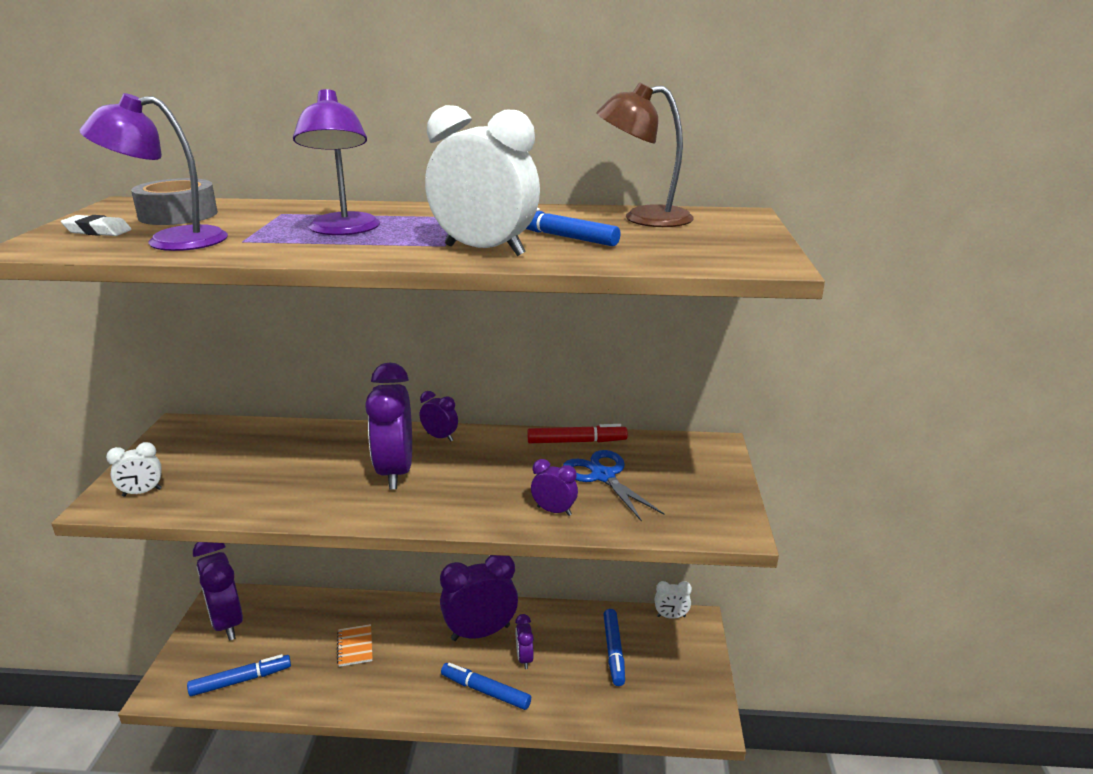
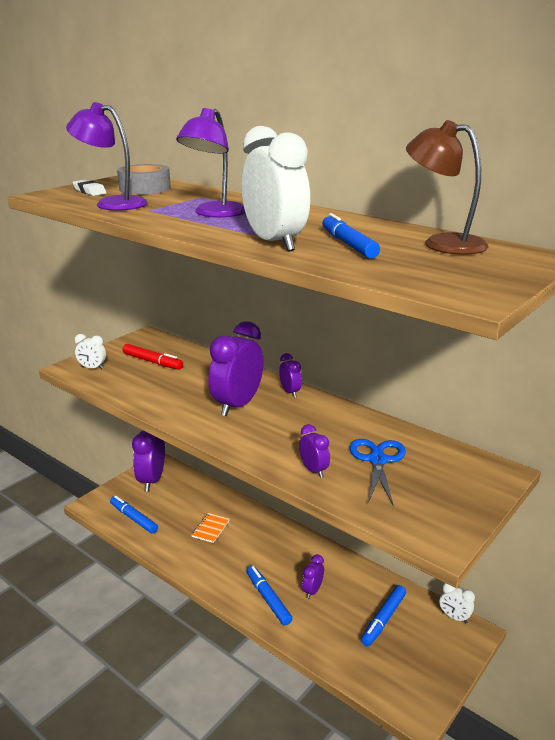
camera: 35 degrees right, 0 degrees up
(241, 680) = (133, 518): blue marker -> blue marker turned 150 degrees counterclockwise
(480, 632) = (296, 558): purple clock -> none
(577, 442) = (385, 428): red marker -> red marker (152, 362)

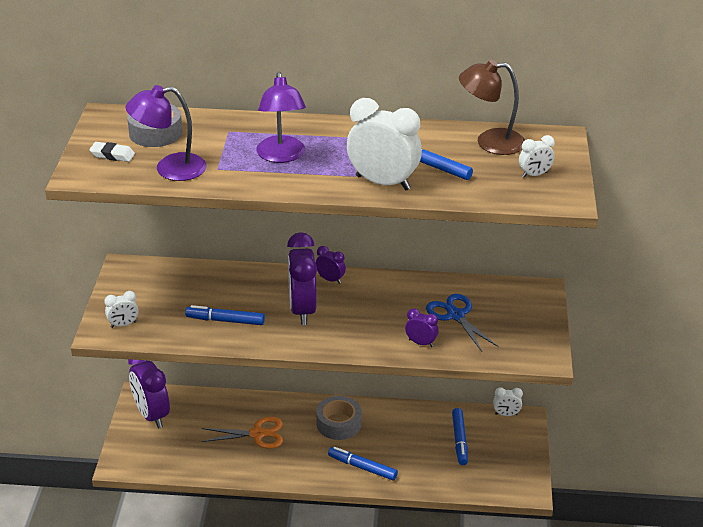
camera: 35 degrees left, 10 degrees up
(133, 518) = (176, 457): blue marker -> blue marker (225, 320)
(152, 362) = (172, 295): red marker -> none
(210, 529) = (257, 434): orange notebook -> orange scissors
(284, 551) = (338, 423): none -> grey tape
(312, 591) = (390, 444): purple clock -> none
(461, 272) = (534, 175): none -> white clock

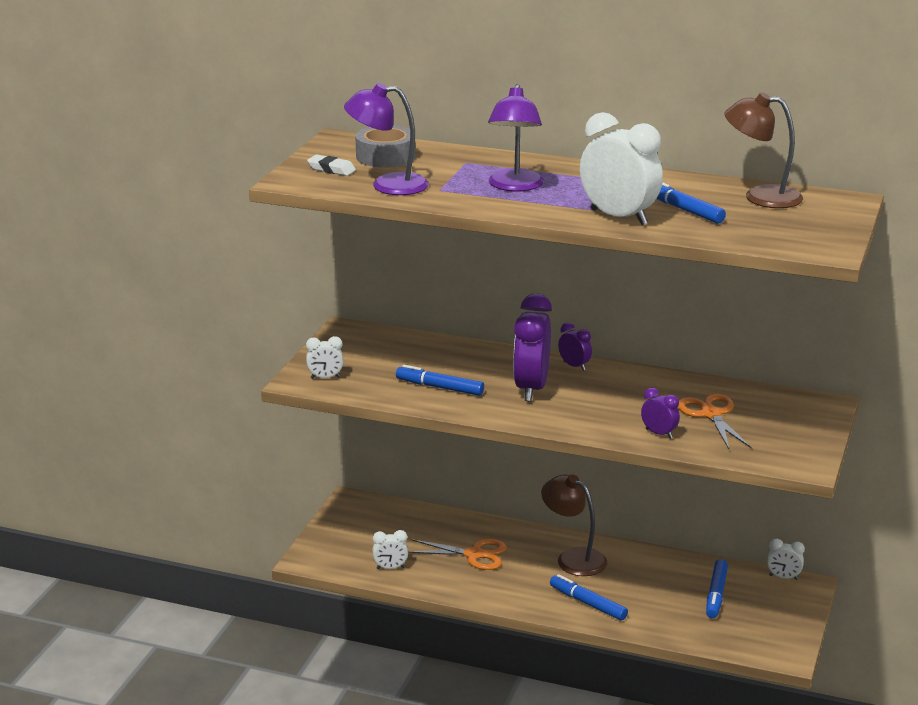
camera: 15 degrees right, 10 degrees down
(151, 415) = (358, 520): purple clock -> none
(338, 423) = (573, 558): grey tape -> brown lamp
(455, 315) = (711, 414): blue scissors -> orange scissors
(534, 175) = (800, 227): white clock -> white clock (390, 568)

